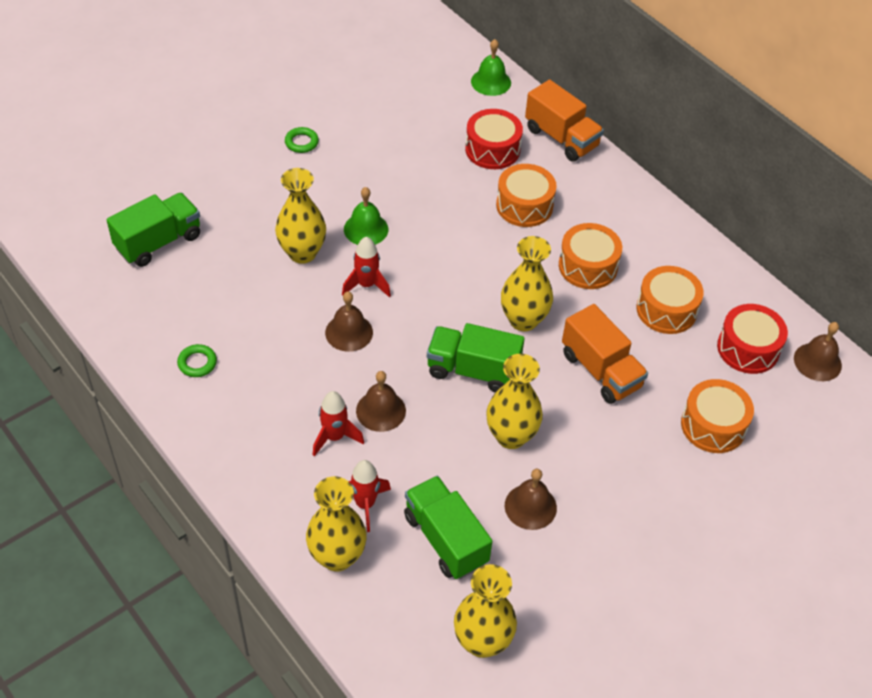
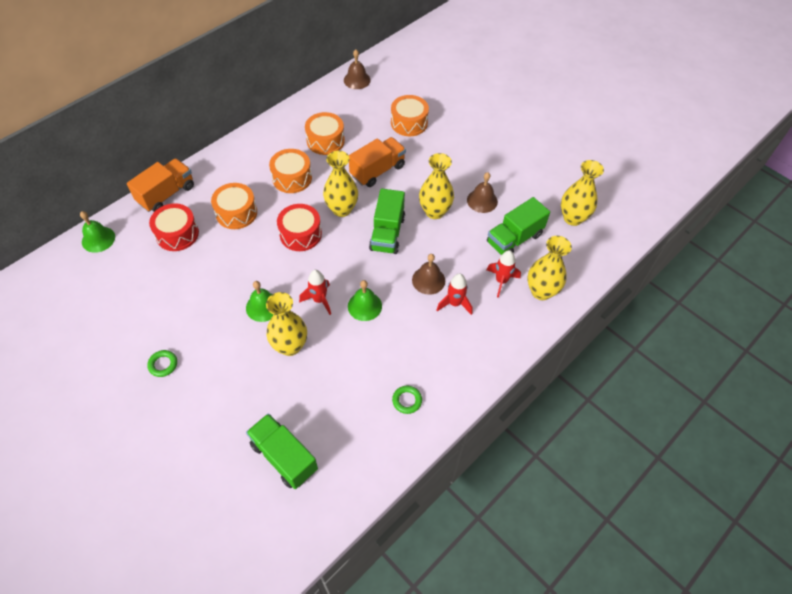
camera: 95 degrees left, 5 degrees up
(349, 332) = (364, 306): brown bell -> green bell
(748, 348) = (351, 107): red drum -> red drum (300, 234)

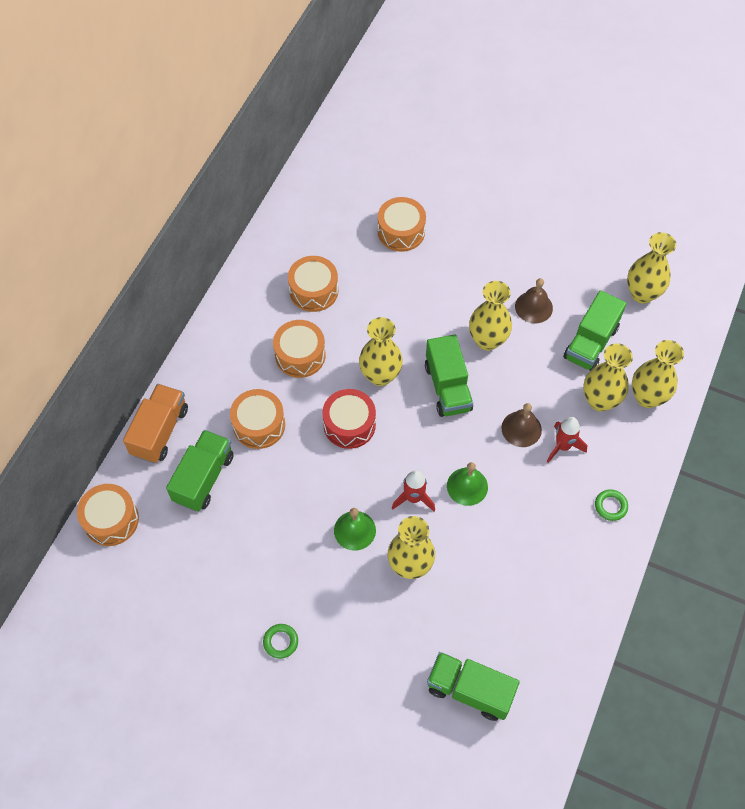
camera: 20 degrees left, 5 degrees up
(98, 239) = (111, 520): green bell -> orange drum
(177, 234) = (203, 478): red drum -> green truck
(357, 80) = (308, 192): brown bell -> none
(377, 171) = (396, 310): orange truck -> none
(407, 400) = (566, 577): green ring -> green ring (610, 506)
(501, 281) = (600, 400): red rocket -> yellow vase

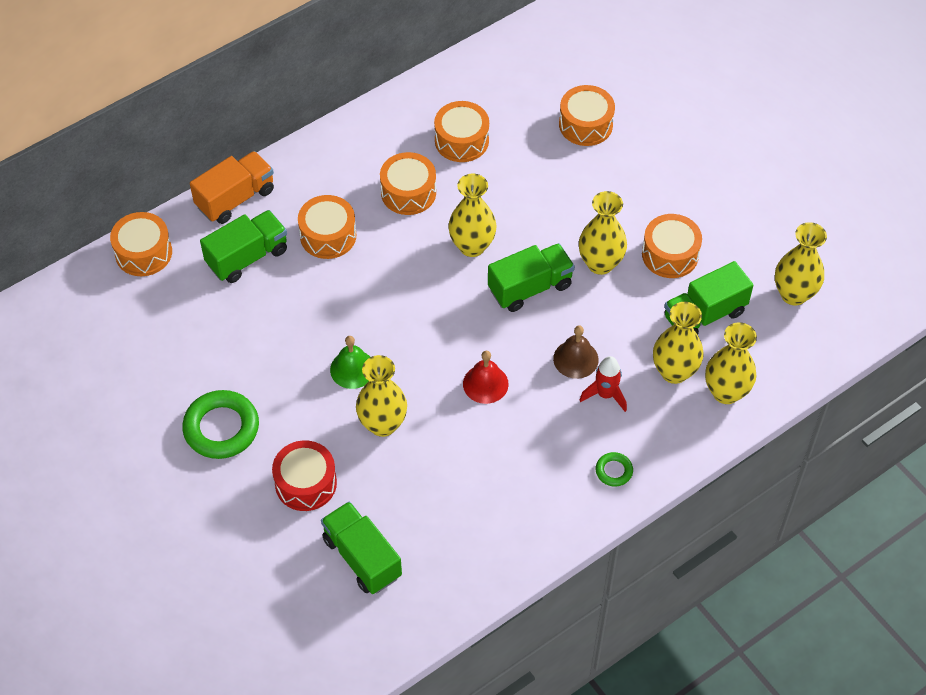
camera: 30 degrees right, 5 degrees down
(280, 642) = (221, 428): green ring -> green ring, size x2.06
(349, 425) = (412, 275): red drum -> red drum (306, 483)
(413, 498) = (427, 369): red rocket -> none
(448, 387) = (530, 287): green truck -> green truck turned 135 degrees counterclockwise
(467, 486) = (485, 384): green bell -> red bell
(533, 307) = (670, 254): brown bell -> orange drum

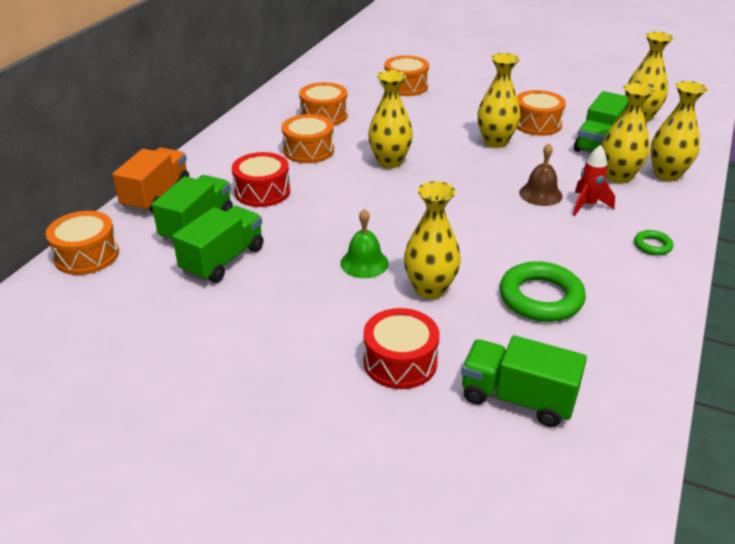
camera: 30 degrees left, 20 degrees down
(221, 428) = (271, 353): green ring -> green ring (541, 298)
(328, 235) = (262, 192): orange drum -> red drum
(485, 384) = (489, 232): red bell -> none
(530, 287) = (459, 169): green truck -> green truck (223, 260)

